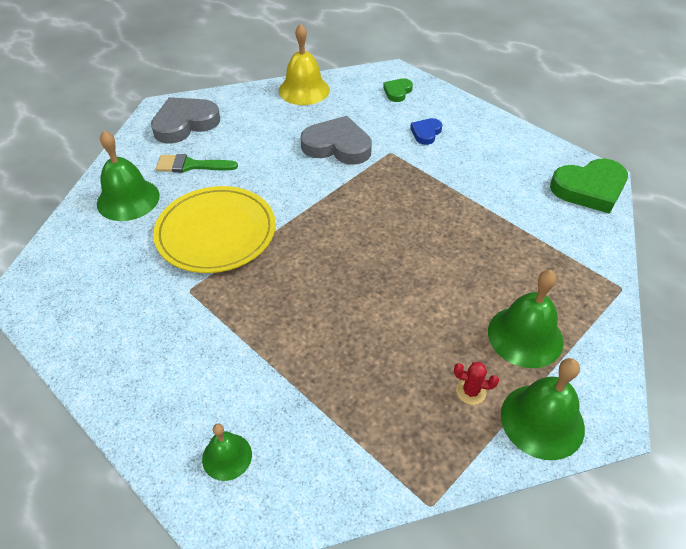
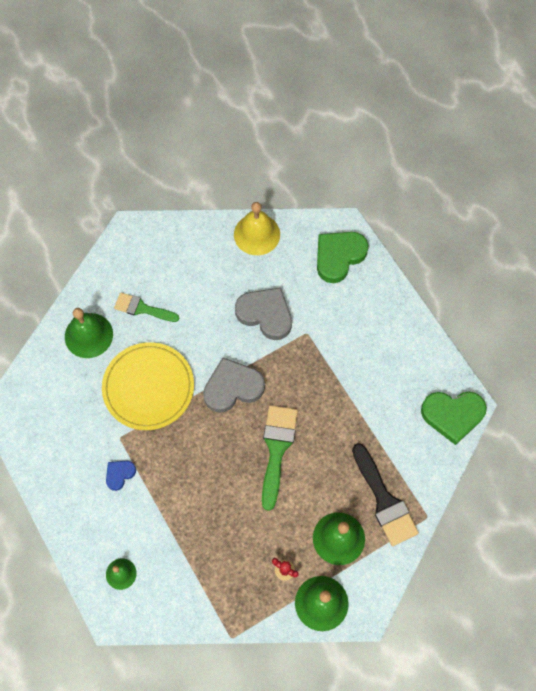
camera: 15 degrees right, 20 degrees up
(185, 123) = (146, 255): grey heart -> grey heart (232, 387)
(397, 92) = (339, 256): green heart -> green heart, size x1.92
(401, 260) = (277, 449): none -> green brush
(426, 133) = (344, 317): blue heart -> blue heart (119, 474)
(560, 282) = (384, 500): none -> black brush

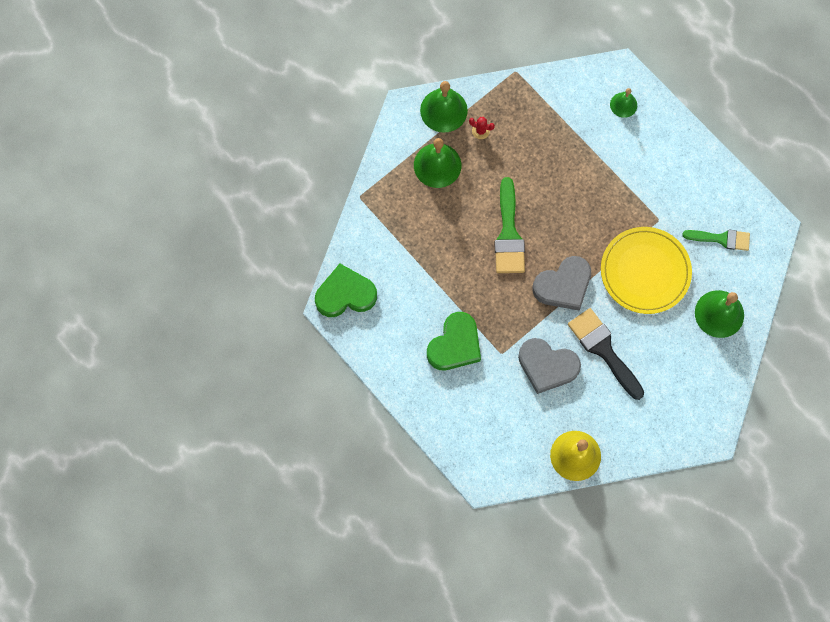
camera: 170 degrees right, 5 degrees up
(119, 474) = (649, 187): blue heart -> none
(142, 308) = (673, 351): green brush -> green brush (721, 239)
(339, 256) = (483, 444): green heart -> green heart (455, 345)
(384, 500) = (401, 205): black brush -> black brush (603, 350)

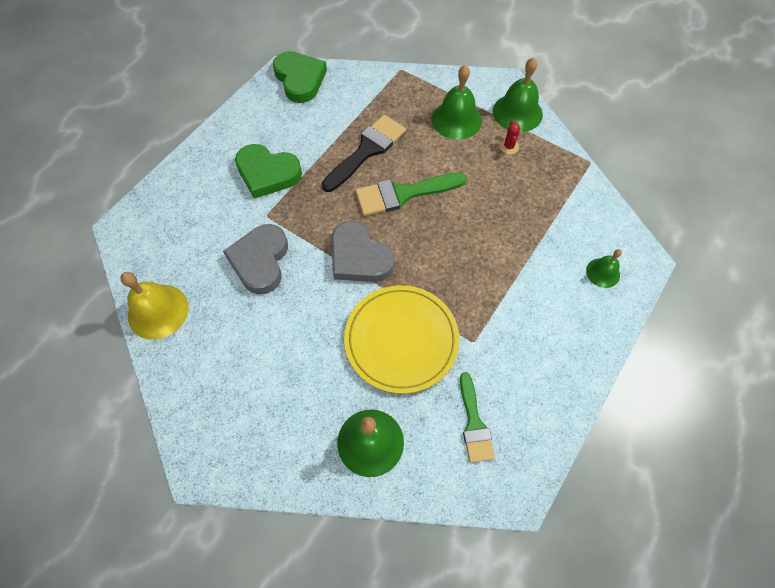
camera: 75 degrees right, 10 degrees down
(603, 350) = (291, 314): black brush -> black brush (367, 151)

